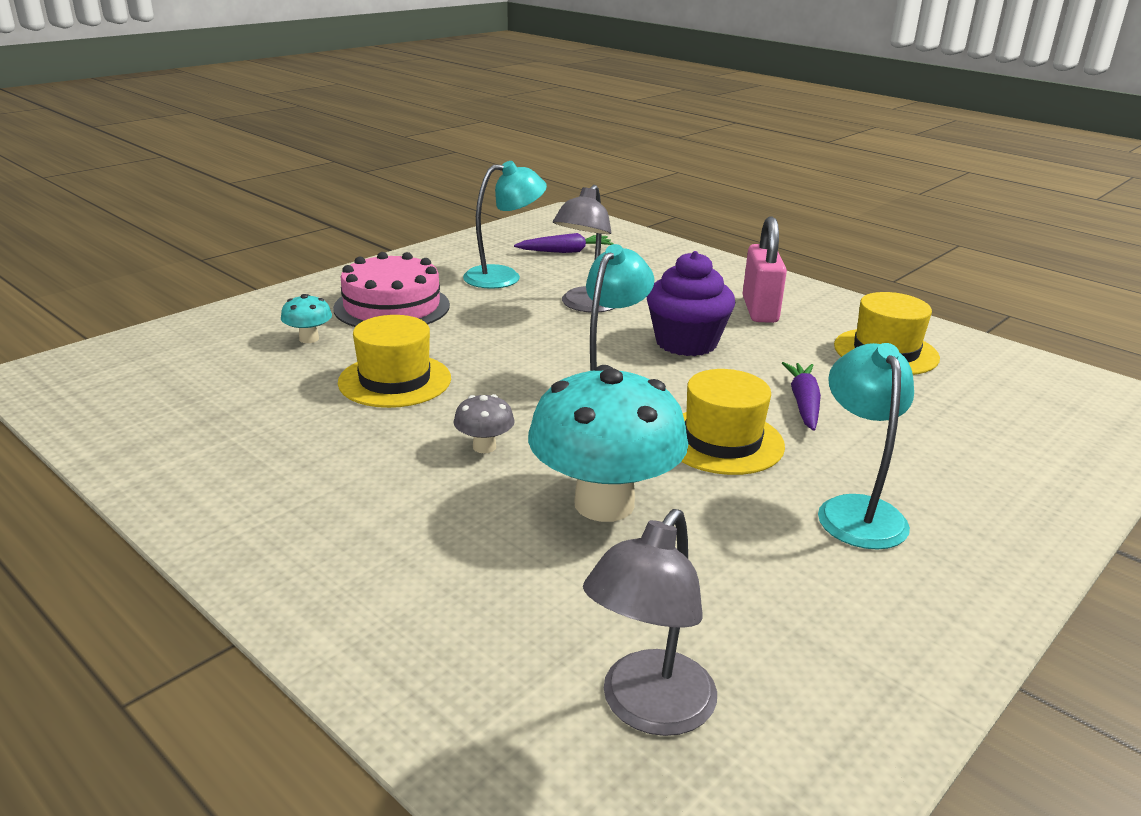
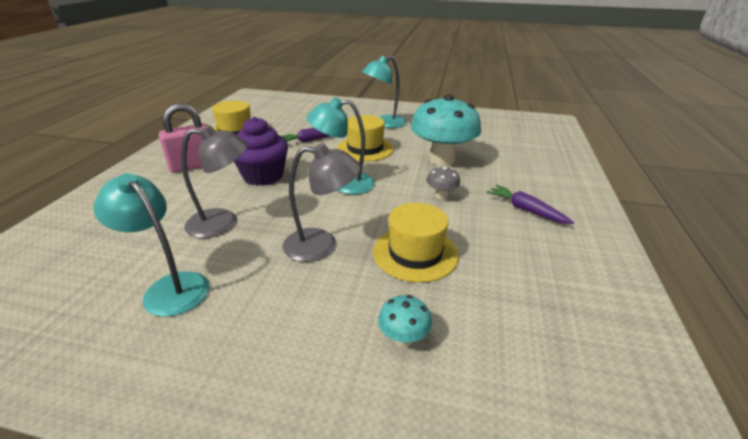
camera: 120 degrees left, 5 degrees up
(392, 306) = (292, 324): pink cake -> none
(565, 251) = (72, 276): purple carrot -> purple carrot (526, 210)
(648, 709) = (516, 134): grey lamp -> grey lamp (321, 245)

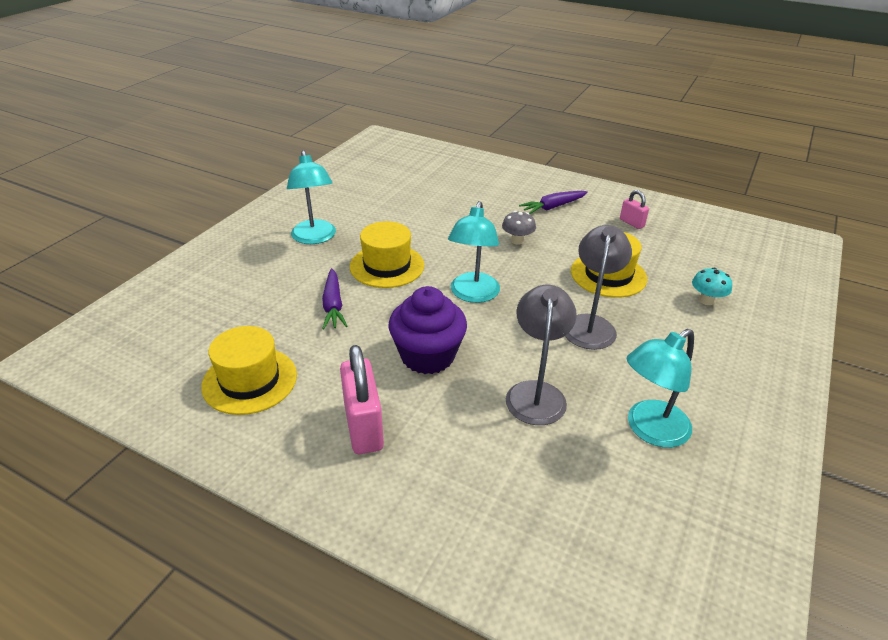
camera: 75 degrees left, 5 degrees up
(441, 159) = (440, 222): turquoise mushroom -> none
(546, 268) = (631, 223): none -> pink padlock

